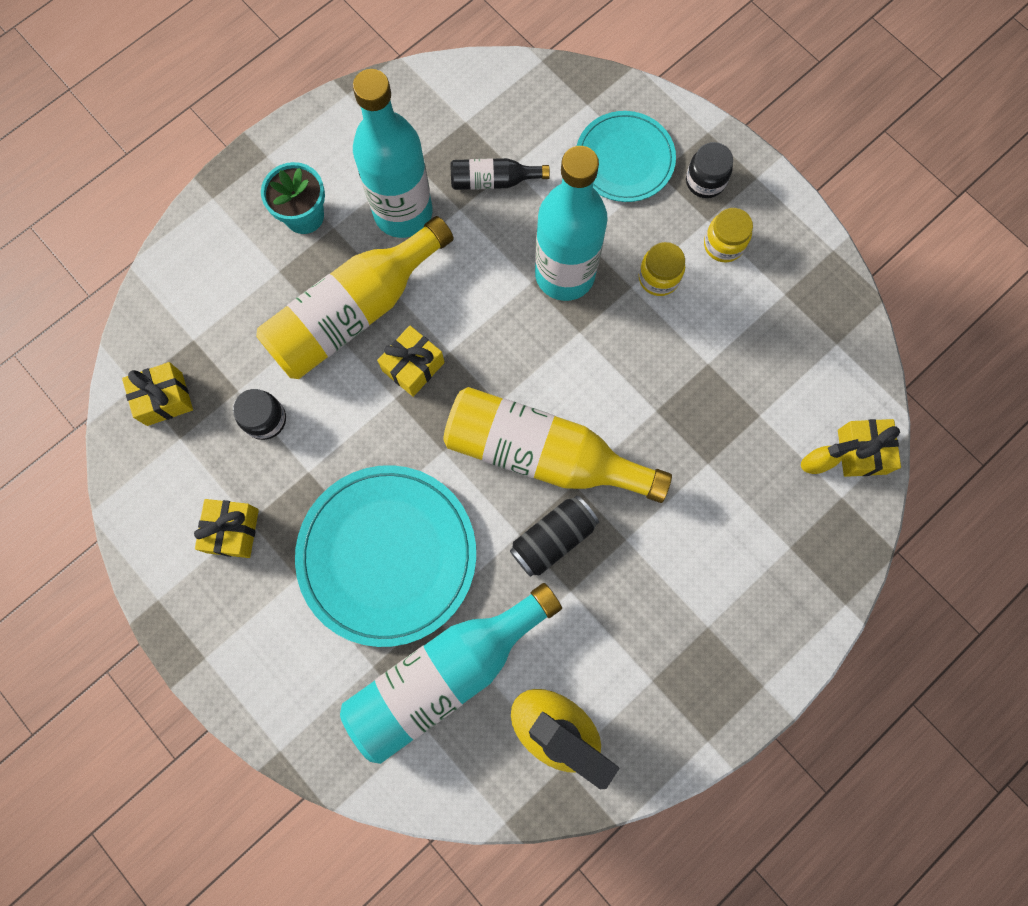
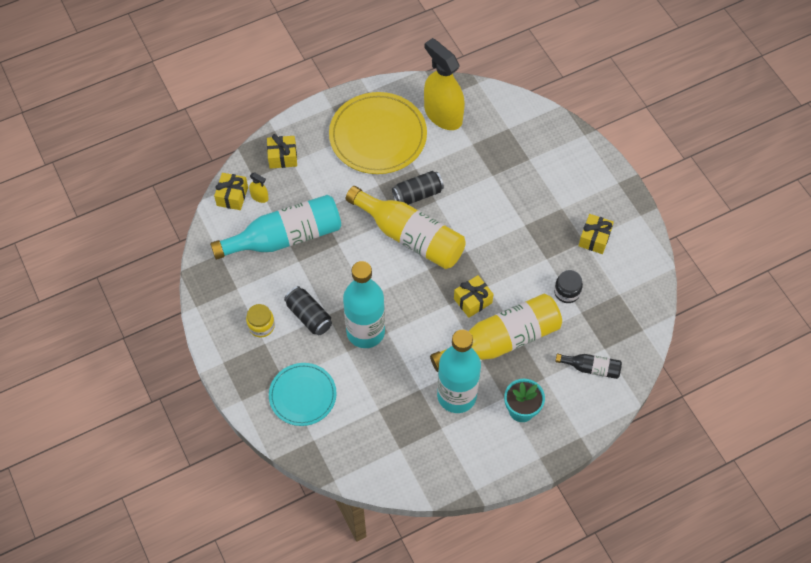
camera: 165 degrees left, 15 degrees down
(164, 399) = (626, 318): yellow gift -> yellow gift (282, 157)
(387, 555) = (510, 207): turquoise plate -> none
(445, 673) = (492, 148): turquoise bottle -> turquoise bottle (285, 237)
(493, 181) = (392, 402): black bottle -> black bottle (591, 368)
(658, 278) = (309, 316): yellow jar -> black can
(658, 643) = (378, 136): none -> yellow plate
(705, 181) = (256, 368): black jar -> none
(816, 463) = (259, 197): yellow spray bottle -> yellow spray bottle turned 150 degrees counterclockwise

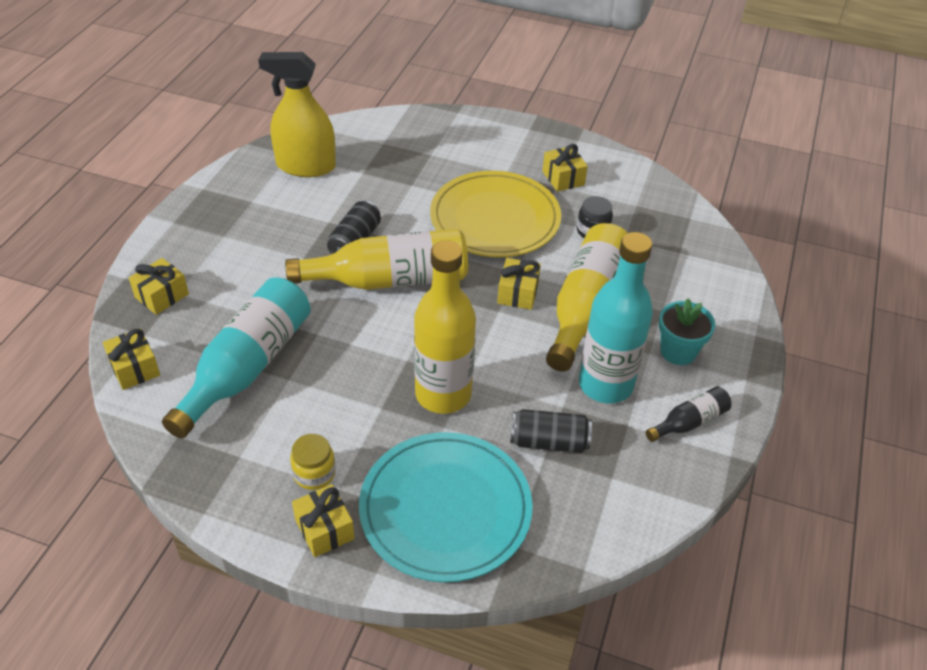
camera: 45 degrees left, 15 degrees down
(239, 359) = (324, 529): none -> yellow gift
(259, 197) = (172, 348): yellow spray bottle -> none
(302, 395) = (445, 509): turquoise plate -> turquoise plate, size x1.61
(309, 316) = (361, 423): black can -> black can (548, 442)
(365, 332) = (443, 394): turquoise bottle -> yellow bottle
(378, 136) = (255, 218): yellow plate -> yellow plate (495, 218)
(591, 368) = (690, 275): black bottle -> black bottle (689, 422)

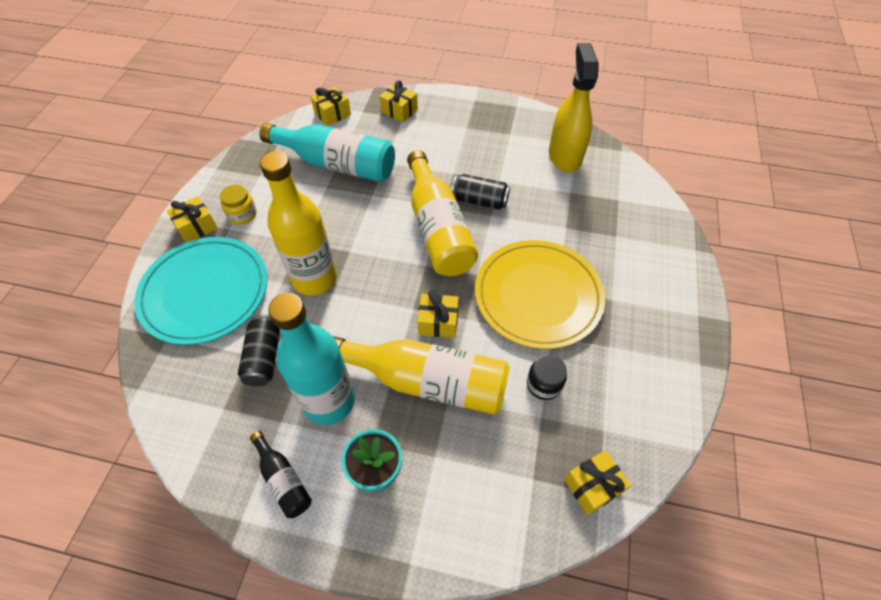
camera: 85 degrees right, 10 degrees up
(563, 178) = (623, 352): yellow gift -> yellow gift (592, 486)

